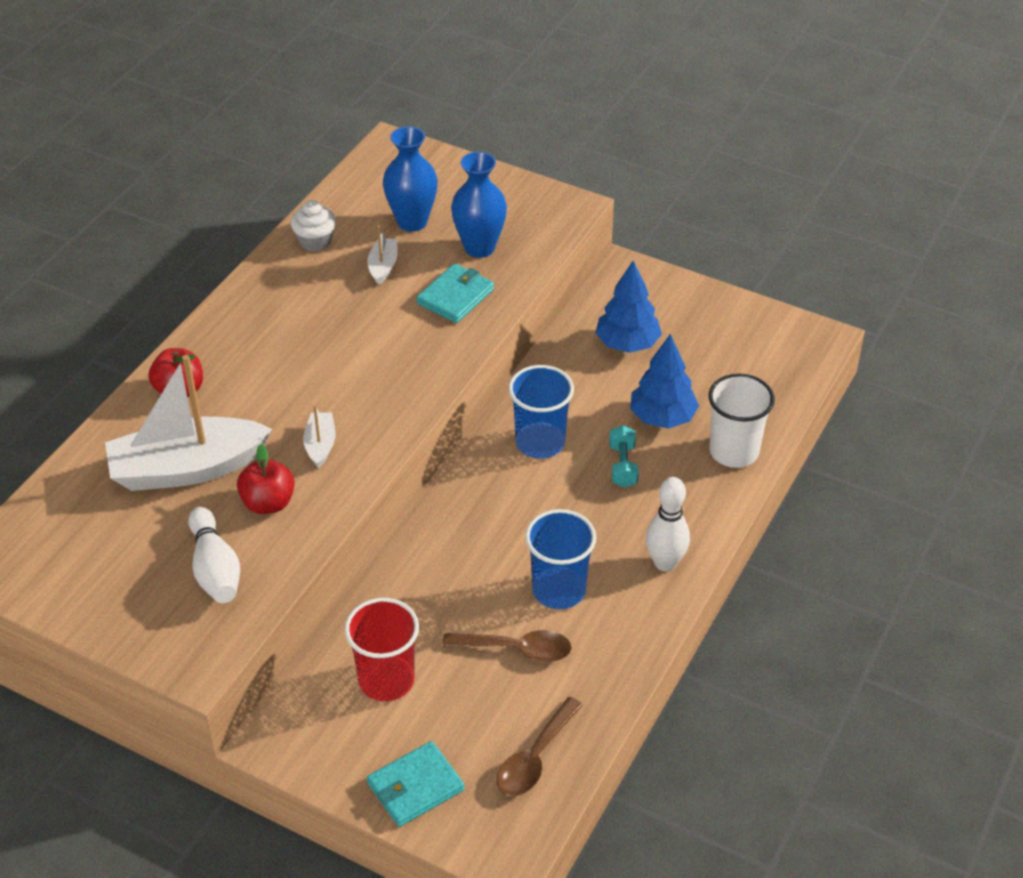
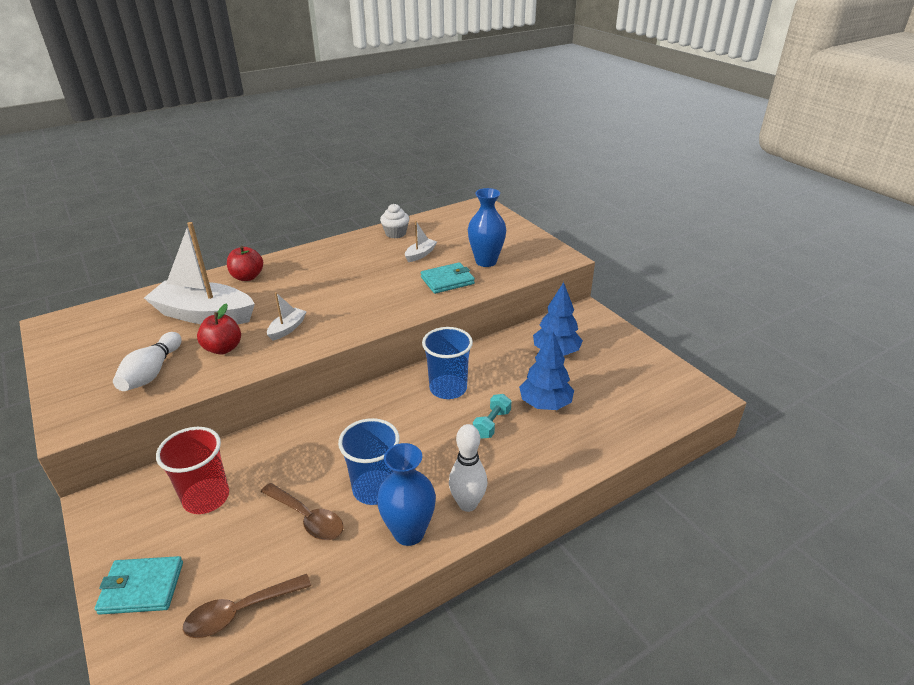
camera: 30 degrees right, 10 degrees down
(412, 222) = (458, 239): blue vase -> blue vase (409, 532)
(734, 451) = (582, 446): white cup -> none

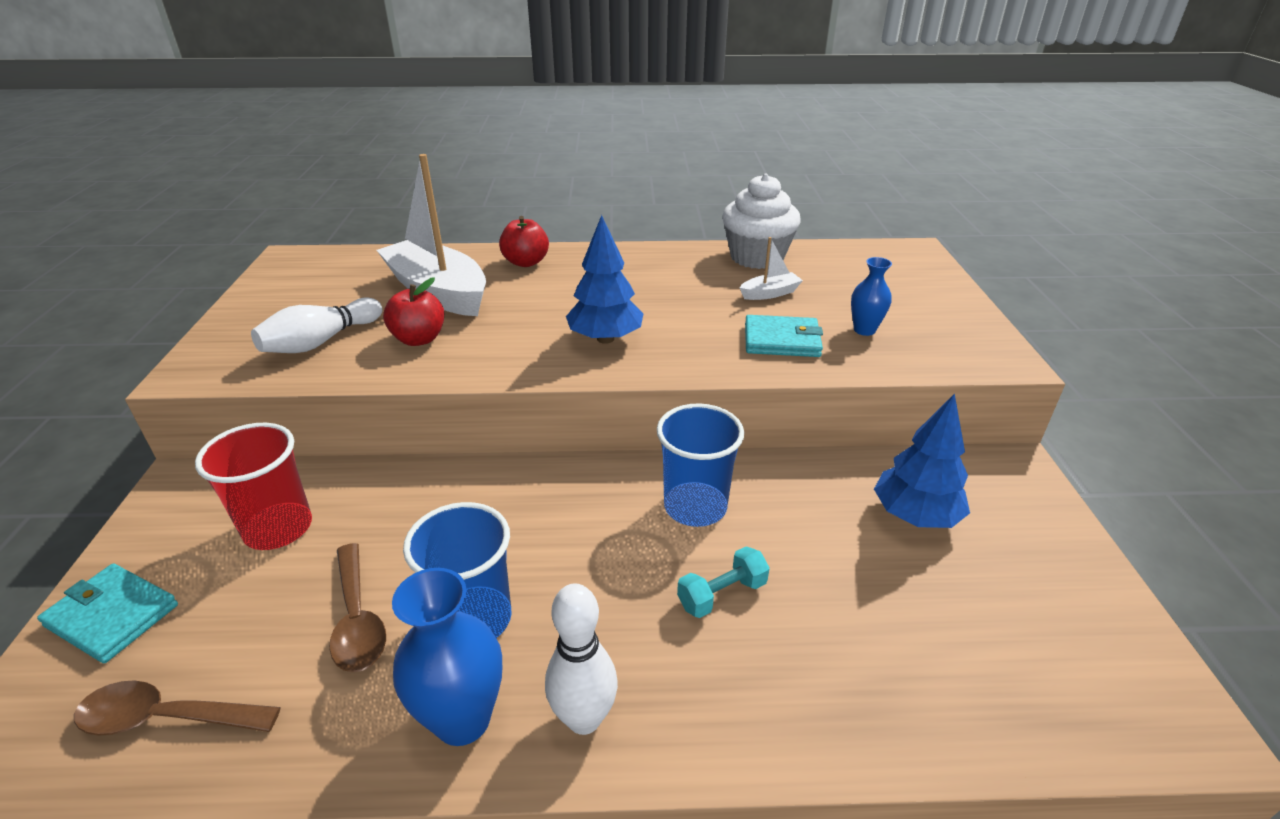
camera: 30 degrees right, 0 degrees up
(287, 329) = (512, 339): white boat -> none
(395, 233) = (757, 257): white cupcake -> white cupcake, size x1.72
(486, 261) = (864, 330): blue vase -> blue vase, size x0.60
(545, 404) = (837, 599): blue tree -> blue tree (605, 339)

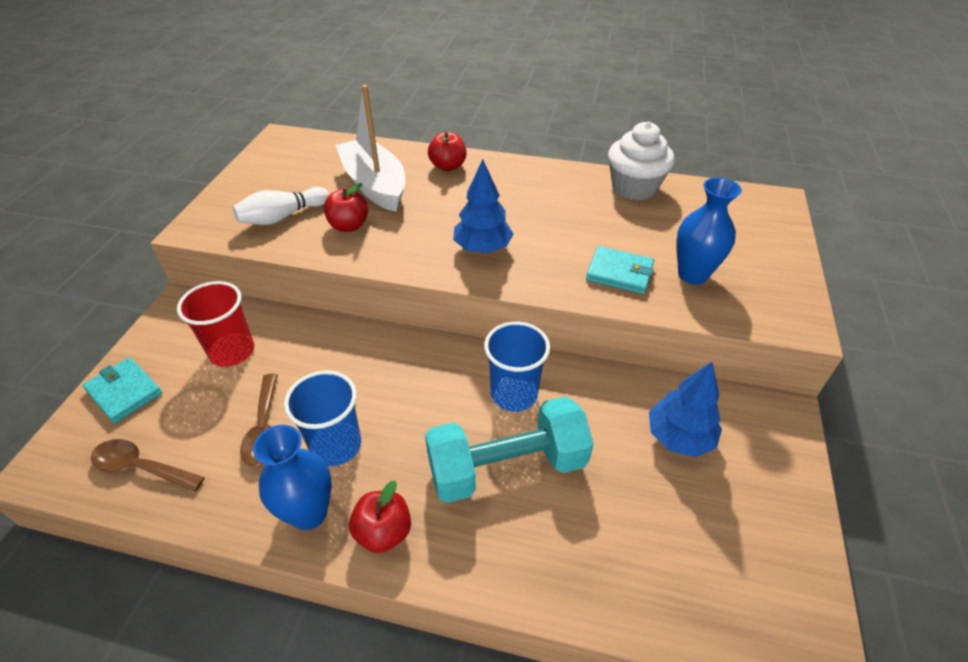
camera: 15 degrees right, 10 degrees up
(584, 718) = (383, 532): white bowling pin -> red apple
(722, 594) = (507, 467): turquoise dumbbell -> turquoise dumbbell, size x2.34
(770, 293) = (629, 226): white boat -> none
(864, 330) = (692, 274): blue vase -> blue vase, size x1.67

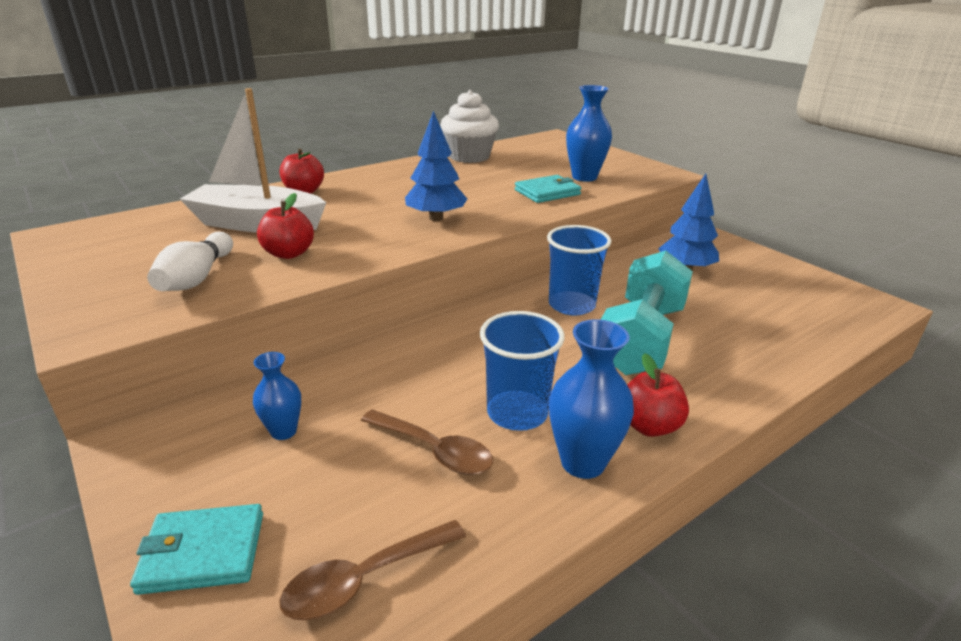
camera: 50 degrees left, 15 degrees down
(232, 351) = (283, 431): red cup -> blue vase

